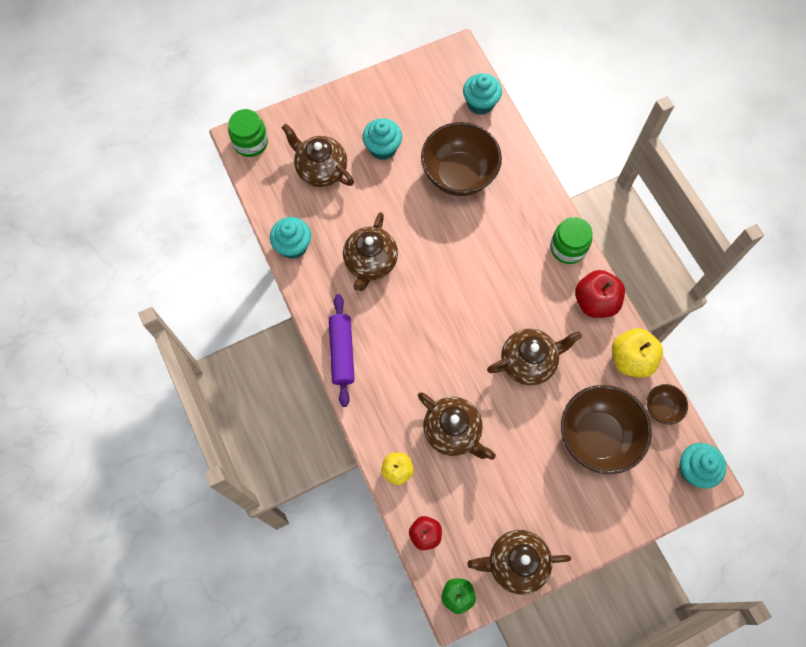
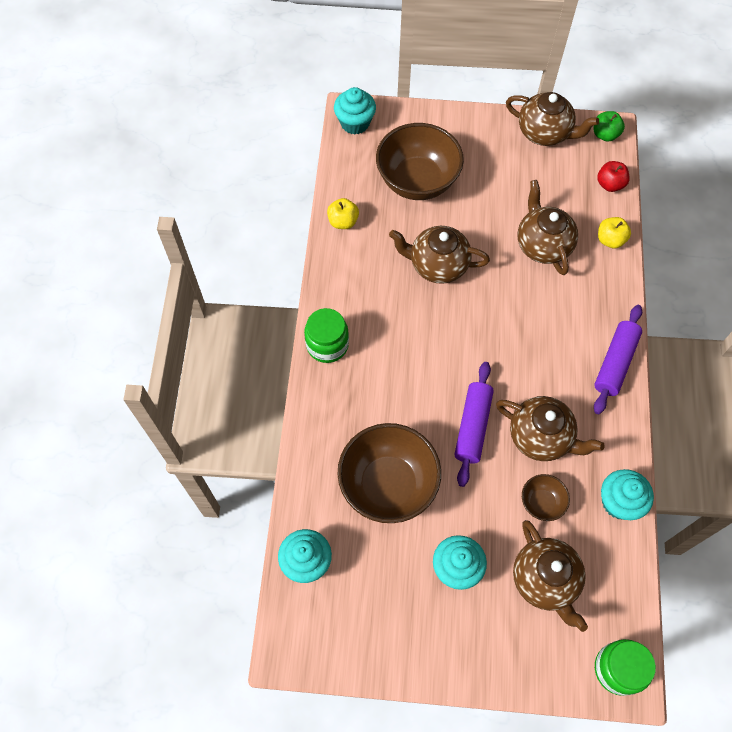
camera: 150 degrees left, 5 degrees down
(370, 263) = (541, 437): brown teapot -> brown teapot turned 75 degrees clockwise
(424, 244) = (472, 426): none -> purple rolling pin
(595, 302) = (338, 283): red apple -> none
(631, 359) = (343, 221): yellow apple -> yellow apple, size x0.63
(662, 408) = (346, 174): brown bowl -> brown bowl (541, 503)

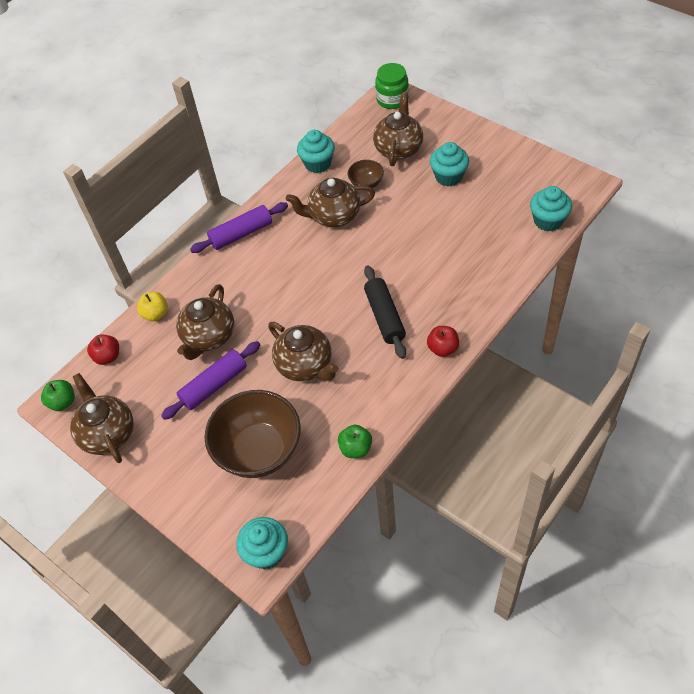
camera: 140 degrees left, 10 degrees down
(327, 345) = (443, 348): green jar -> red apple
(343, 221) = (355, 448): yellow apple -> green apple
(388, 485) = (461, 237): brown bowl -> none
(402, 348) = (385, 317): none -> black rolling pin
(472, 426) = (374, 243): purple rolling pin -> purple rolling pin (214, 385)
(541, 437) = (333, 216): brown teapot -> brown teapot turned 75 degrees counterclockwise

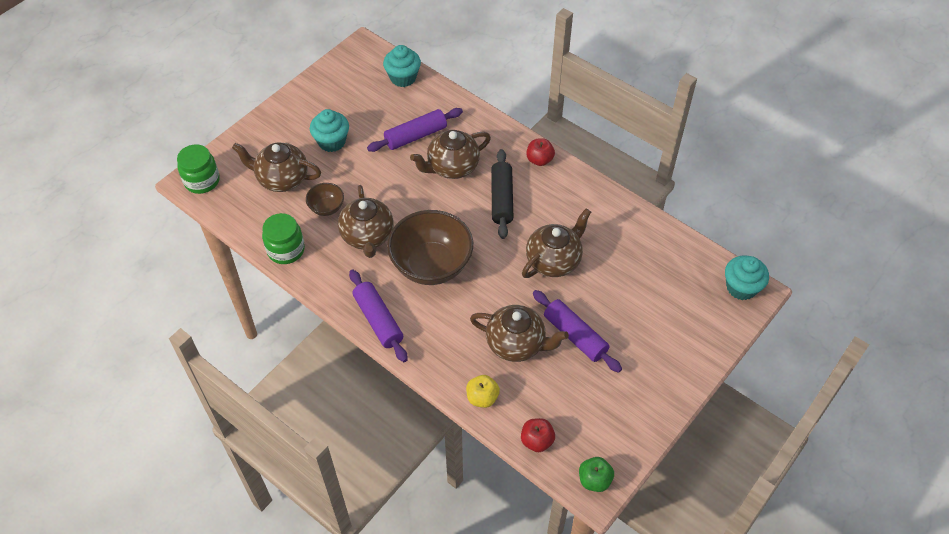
camera: 95 degrees left, 0 degrees up
(107, 433) = (631, 429): brown teapot -> brown teapot (452, 167)
(259, 451) = (646, 295): brown bowl -> brown bowl (431, 265)
(318, 163) = (286, 250): turquoise cupcake -> green jar
(355, 448) = (640, 224): green apple -> none
(385, 317) = (501, 199): black rolling pin -> black rolling pin turned 75 degrees counterclockwise
(464, 239) = (416, 136): none -> purple rolling pin

